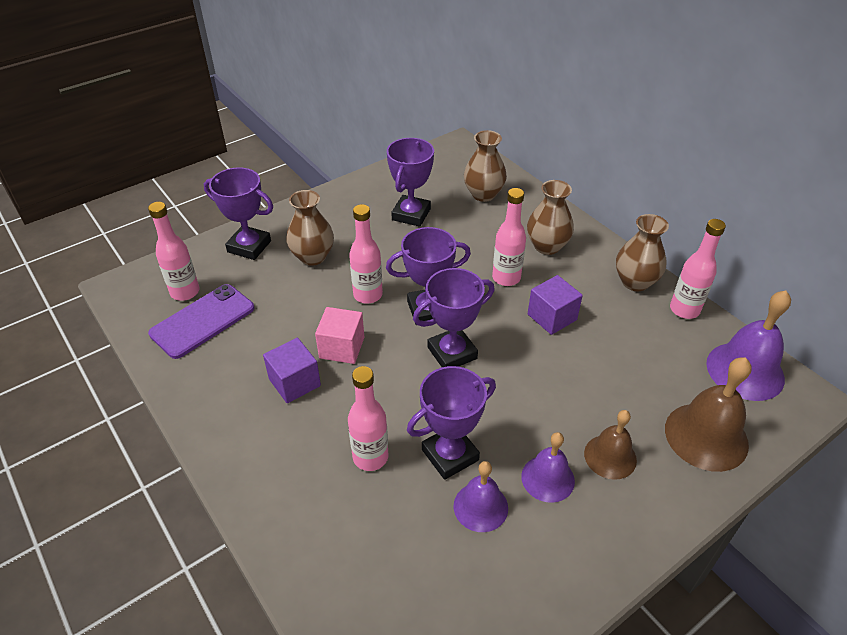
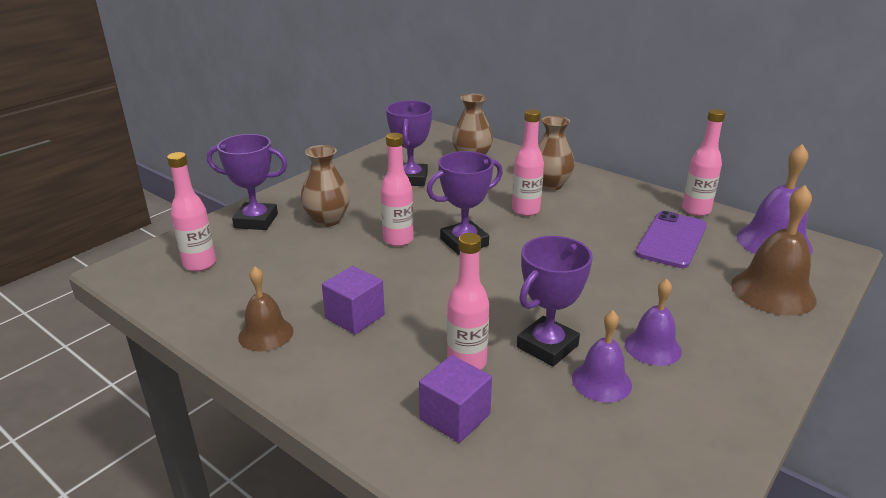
camera: 15 degrees left, 15 degrees down
(202, 321) = (229, 283): purple phone -> purple phone (671, 240)
(342, 347) = (392, 282): pink cube -> none
(452, 353) = (505, 269): purple trophy -> none
(552, 317) = (584, 231): purple cube -> purple cube (455, 417)
(610, 456) = (699, 320): brown bell -> brown bell (266, 334)
(635, 282) = (642, 198): brown vase -> none

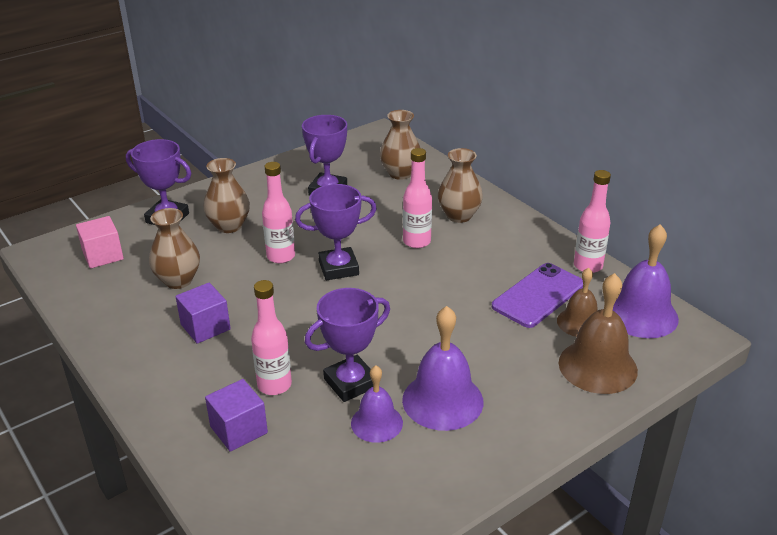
camera: 15 degrees right, 5 degrees up
(199, 264) = (103, 255): pink bottle -> pink cube
(266, 334) = (127, 330): brown bell -> brown bell (579, 322)
(299, 276) = (178, 280): none -> brown vase
(652, 347) = (442, 400): purple bell -> purple bell, size x1.60

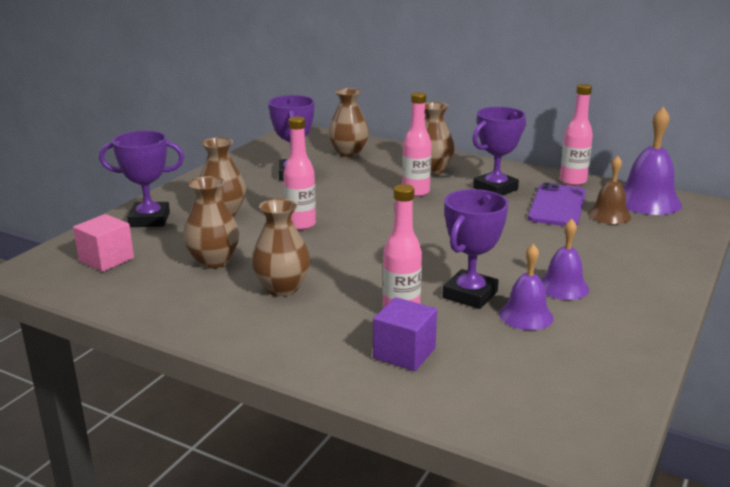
camera: 25 degrees left, 10 degrees down
(205, 327) = (282, 288): purple cube -> brown vase
(338, 268) = (365, 222): purple trophy -> purple trophy (495, 189)
(442, 400) = (563, 287): purple bell -> purple bell, size x0.62
(597, 366) = (655, 238): brown bell -> none

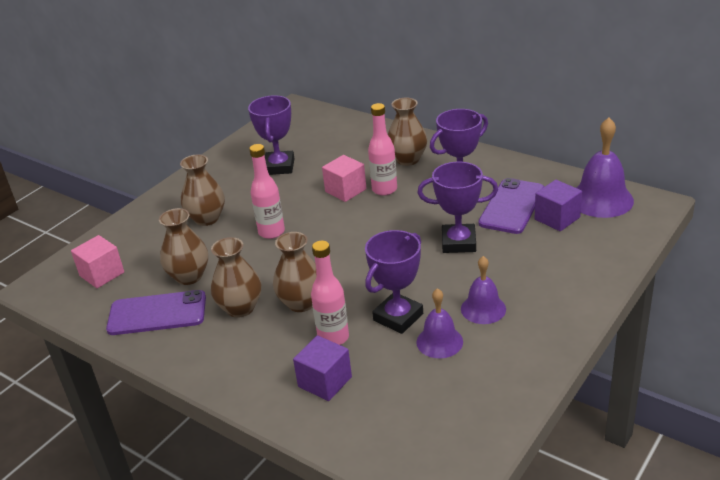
camera: 10 degrees right, 10 degrees up
(149, 219) = (143, 226): purple trophy -> purple trophy (458, 242)
(181, 293) = (157, 313): none -> purple phone
(348, 153) = (335, 137): brown vase -> brown vase (301, 303)
(373, 192) = (345, 190): none -> pink cube
(573, 181) = (538, 173): pink bottle -> none
(609, 215) = (557, 218): brown bell -> purple cube

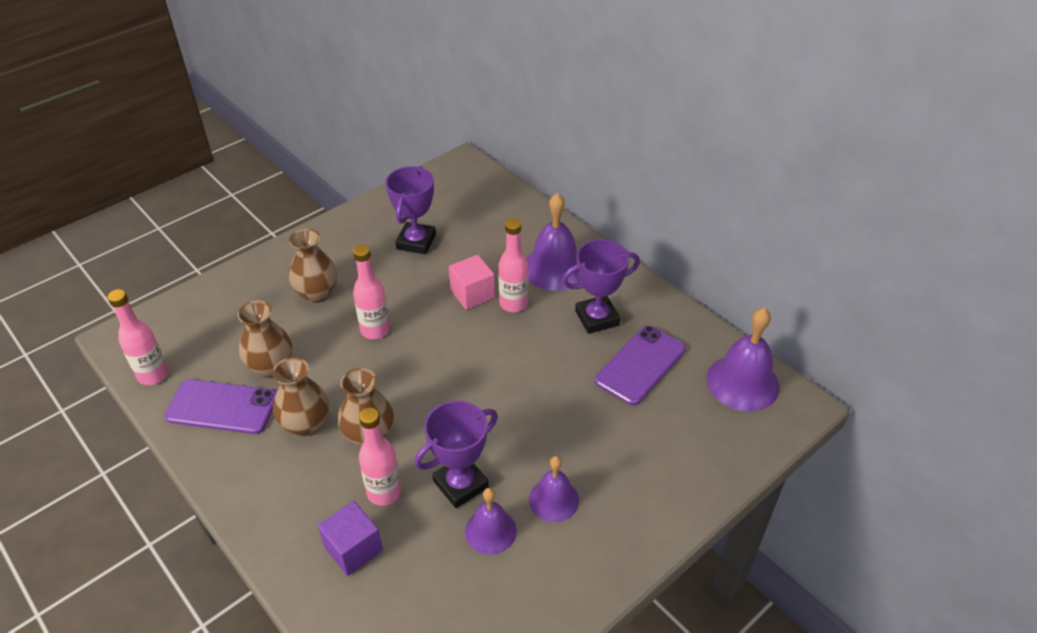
camera: 10 degrees right, 10 degrees up
(81, 305) = (153, 375): none -> pink bottle
(102, 274) = (187, 339): pink cube -> none
(407, 159) = (554, 268): brown vase -> purple bell
(458, 242) = (563, 400): purple trophy -> none
(557, 218) = (683, 396): purple cube -> none

